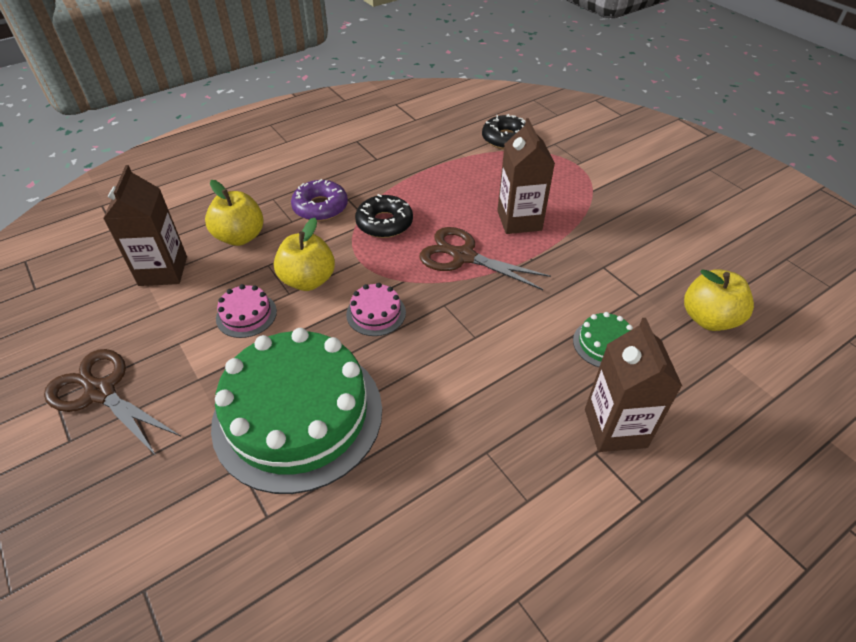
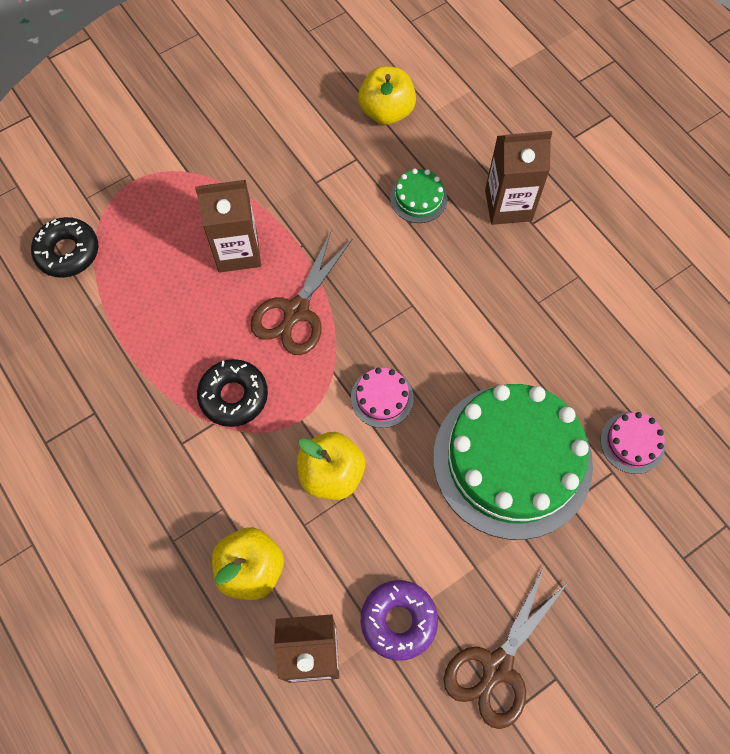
camera: 90 degrees left, 20 degrees up
(246, 315) = (385, 534): pink cake -> pink cake (632, 442)
(320, 207) = (197, 475): purple donut -> purple donut (398, 621)

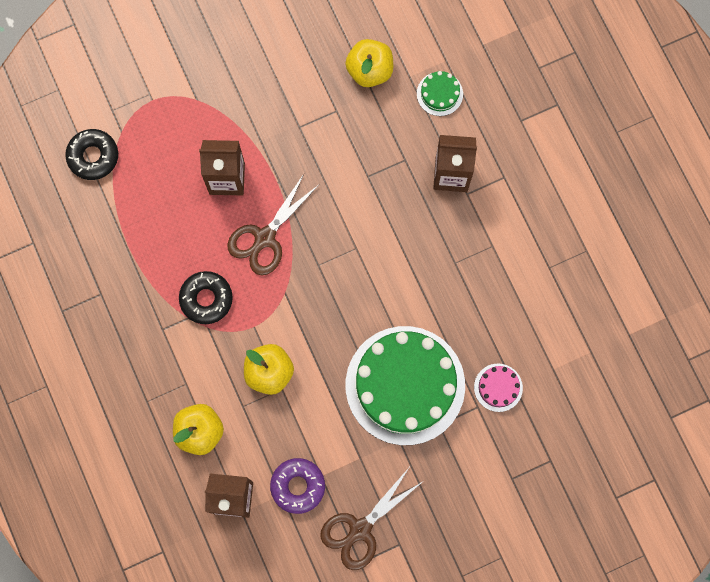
camera: 10 degrees right, 10 degrees up
(382, 398) = (317, 320): pink cake -> none
(418, 198) = (380, 156): green cake -> green cake (439, 94)

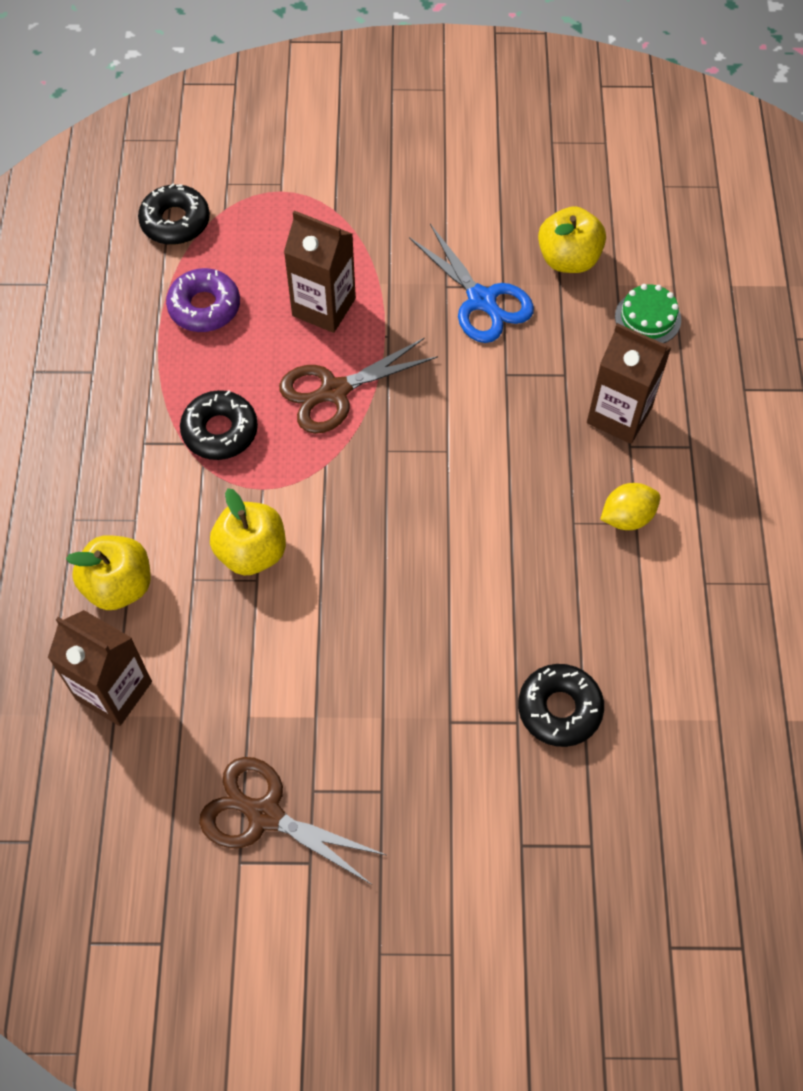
camera: 25 degrees right, 15 degrees down
(298, 486) = (209, 715): purple donut -> purple donut (204, 307)
(327, 127) = (481, 300): none -> blue scissors
(360, 529) = (264, 815): brown scissors -> brown scissors turned 45 degrees clockwise
(405, 385) = (427, 648): green cake -> none
(485, 244) = (627, 517): none -> yellow lemon
(498, 387) = (559, 709): pink cake -> black donut

